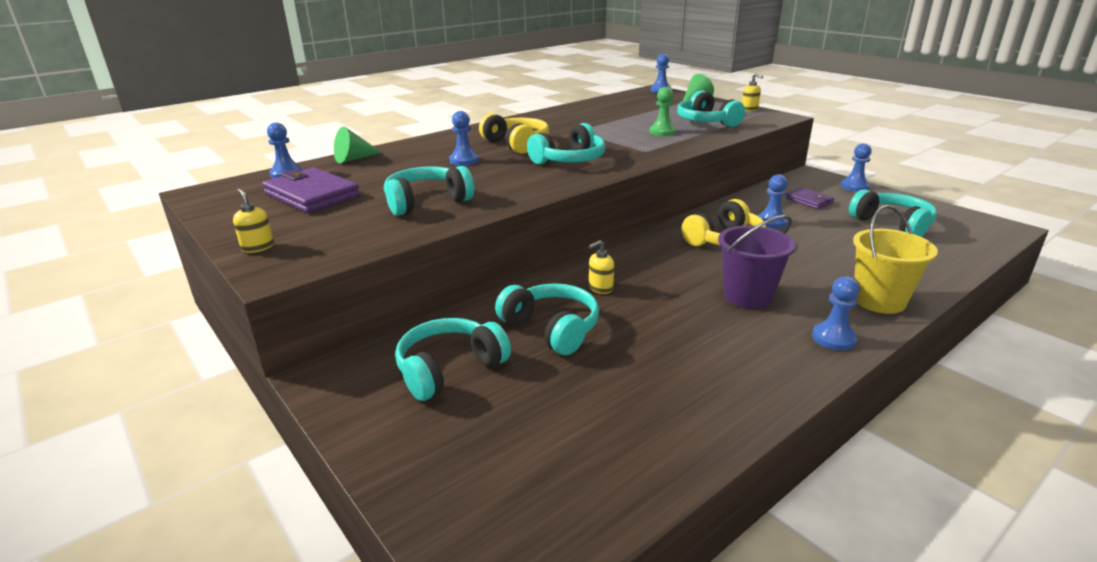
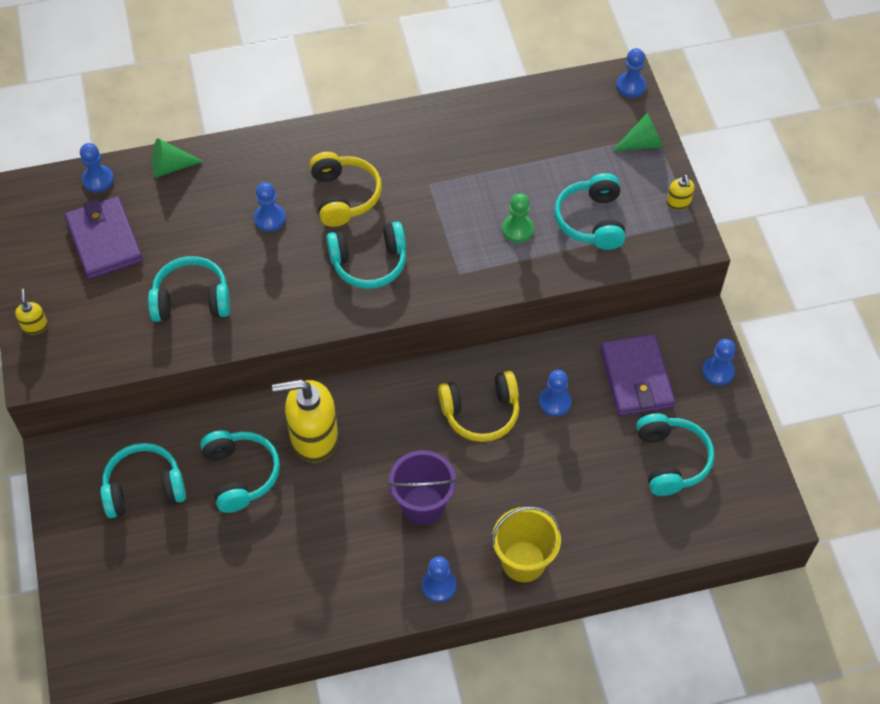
camera: 25 degrees right, 30 degrees up
(600, 288) = (313, 438): yellow soap dispenser -> yellow soap dispenser, size x2.30
(809, 200) = (636, 378): purple wallet -> purple wallet, size x1.83

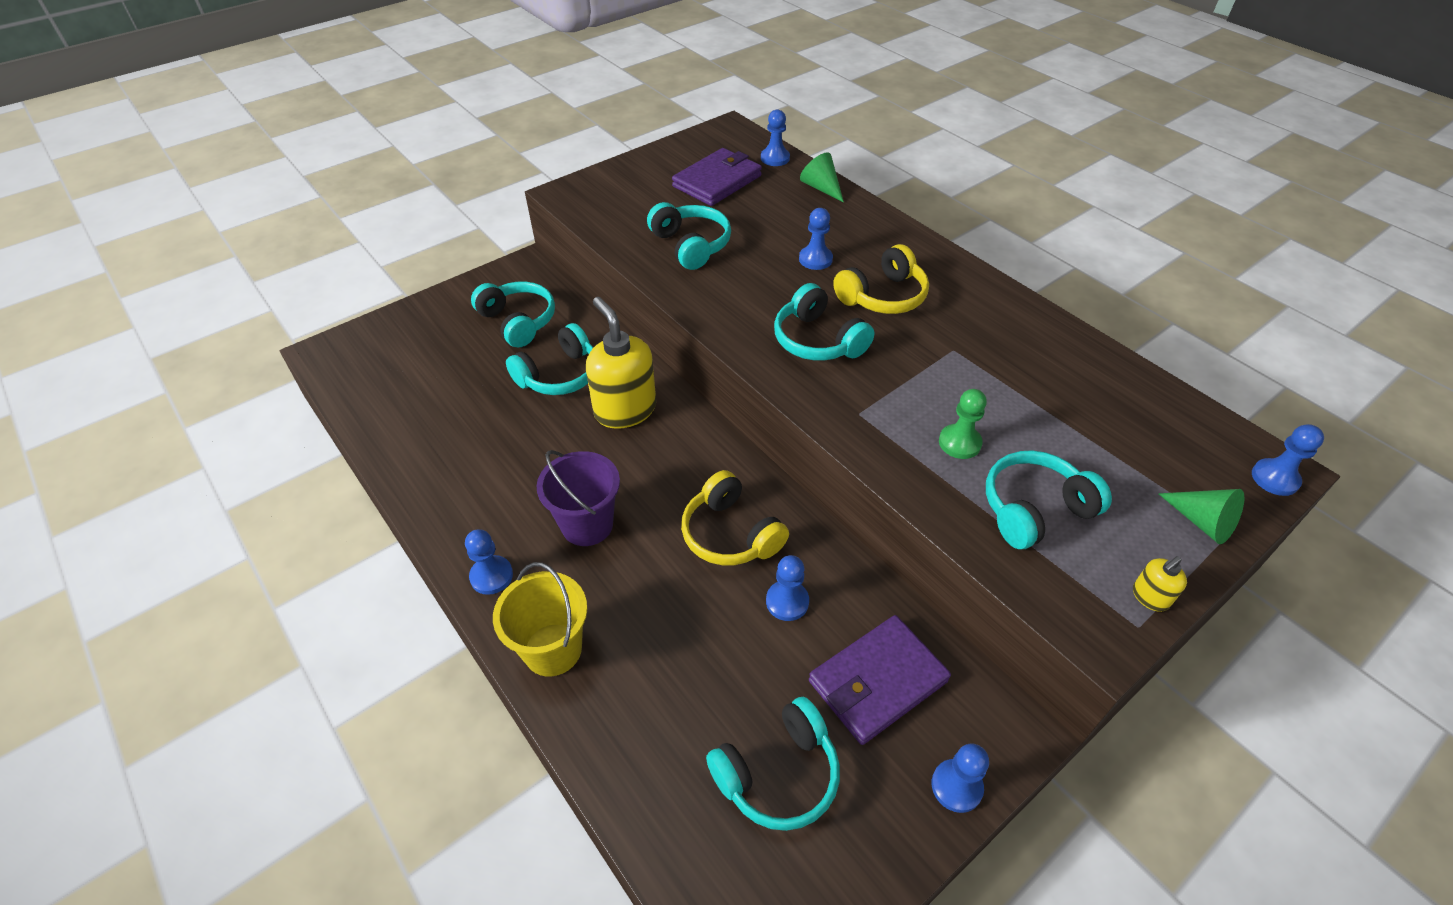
camera: 65 degrees right, 10 degrees down
(35, 326) = (609, 177): yellow soap dispenser -> none

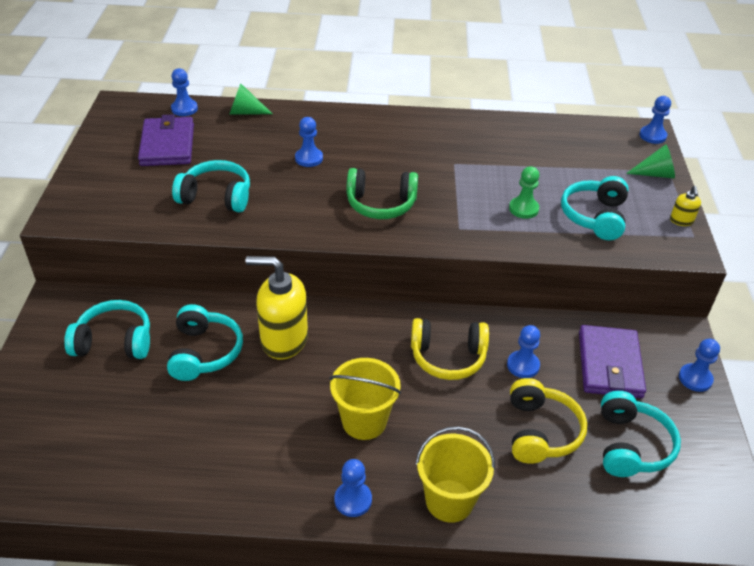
camera: 50 degrees left, 5 degrees down
(587, 525) = (364, 421): purple bucket -> yellow bucket
(818, 340) = (381, 204): turquoise headphones -> green headphones
(882, 296) = (377, 157): yellow headphones -> yellow headphones (540, 431)

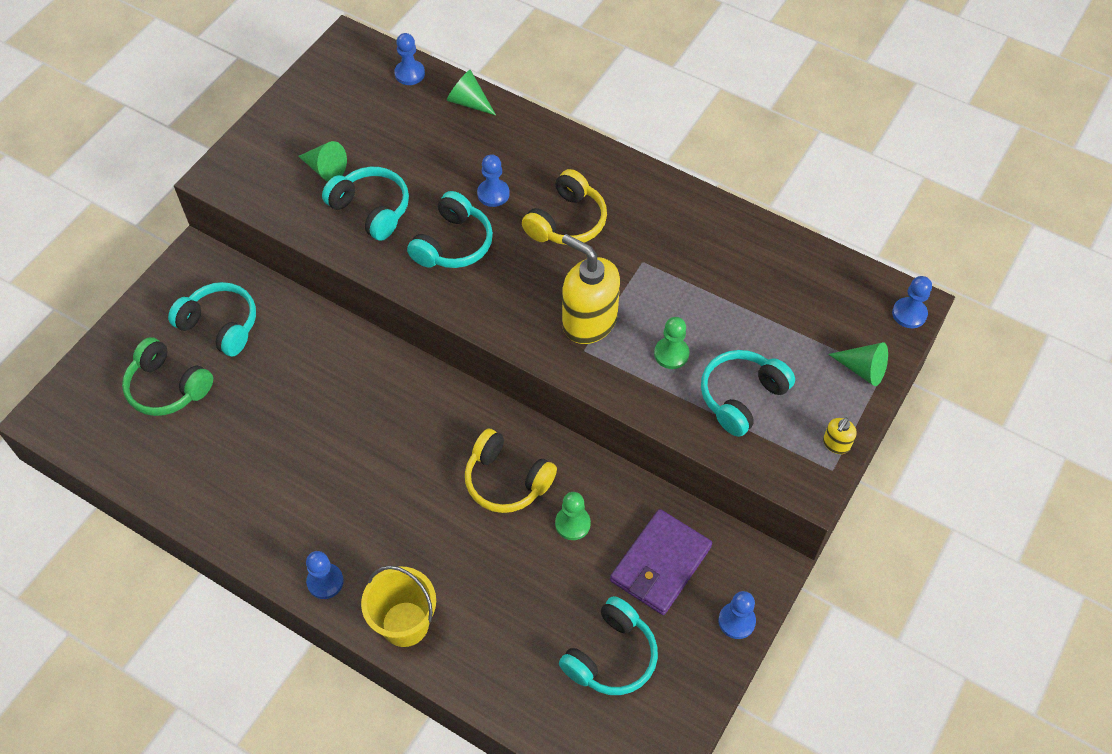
camera: 30 degrees right, 15 degrees up
(156, 183) = (325, 169): none -> green cone
(167, 145) = (364, 120): purple wallet -> none
(204, 352) = (289, 372): turquoise headphones -> turquoise headphones (453, 244)
(283, 339) = (367, 390): yellow soap dispenser -> yellow soap dispenser (589, 321)
(364, 421) = (384, 511): yellow bucket -> none
(381, 204) = (526, 285): green headphones -> green headphones (168, 387)
(523, 365) = (572, 524): blue pawn -> green pawn
(540, 431) = (536, 599): yellow headphones -> yellow headphones (566, 221)

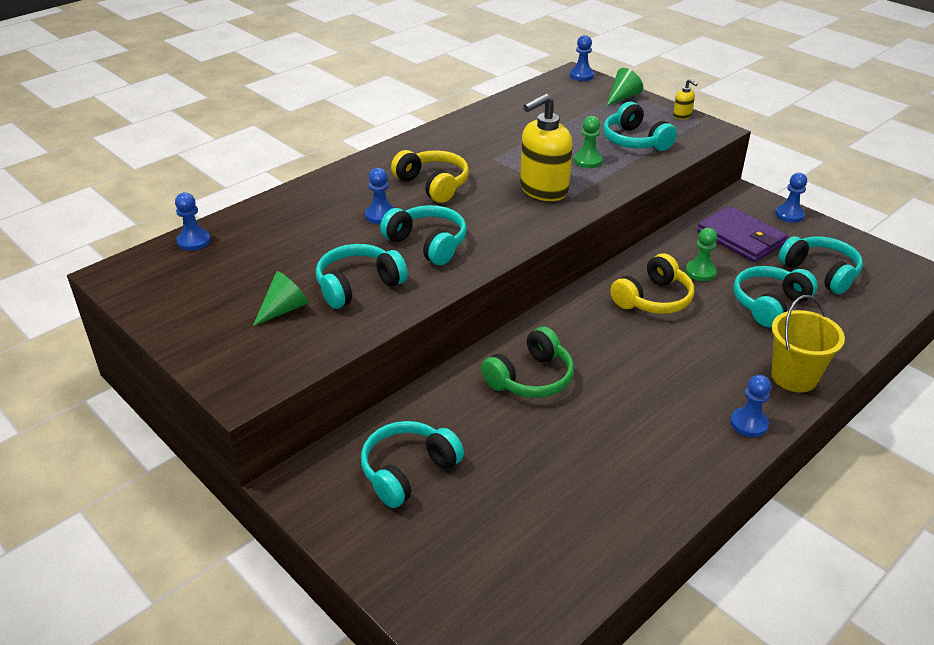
camera: 75 degrees left, 20 degrees down
(168, 387) = (479, 527): green headphones -> green headphones (530, 378)
(469, 102) = (259, 213): green cone -> none
(528, 598) = (769, 304): none -> turquoise headphones

